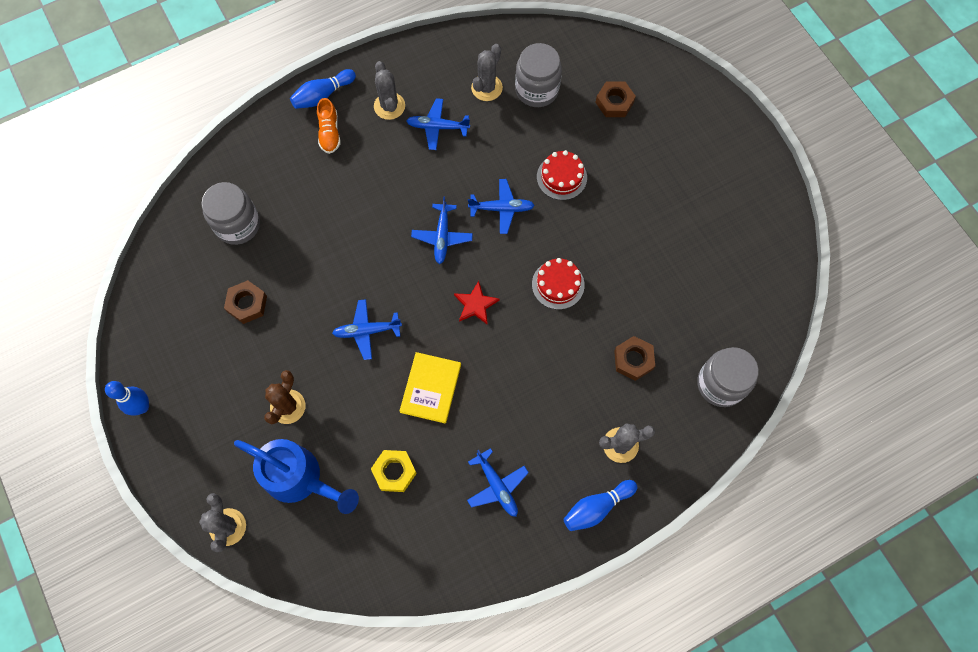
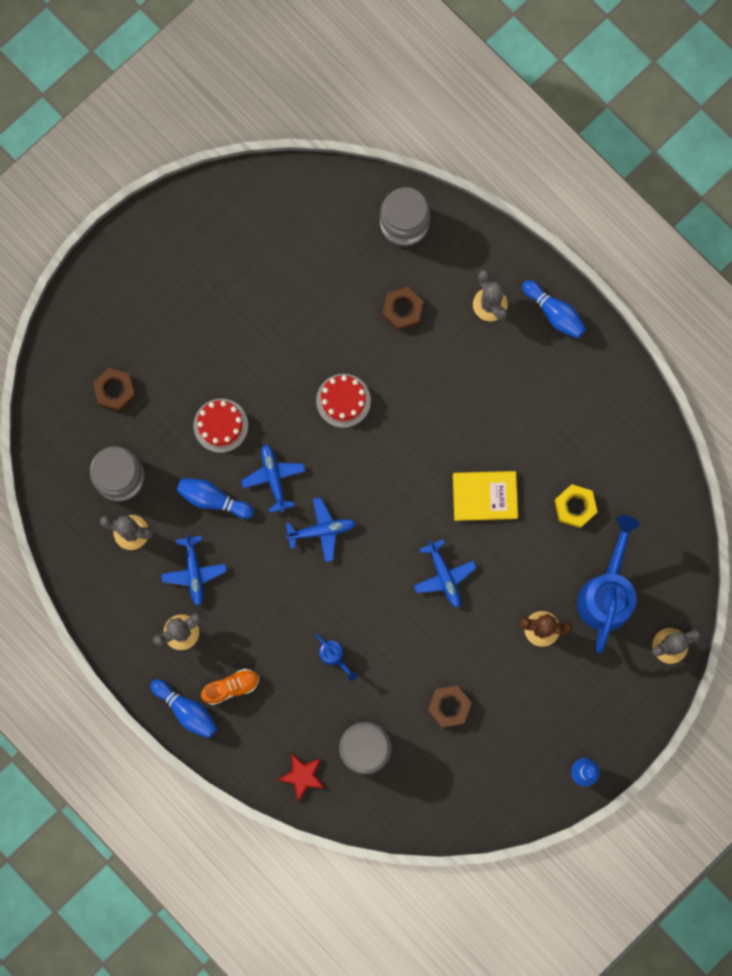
camera: 105 degrees left, 10 degrees up
(327, 219) = (334, 656): none -> blue watering can
(475, 304) = (387, 476): red star -> red star (302, 776)
(497, 156) = (213, 499): none -> blue bowling pin
(497, 486) = (560, 408): blue plane -> none

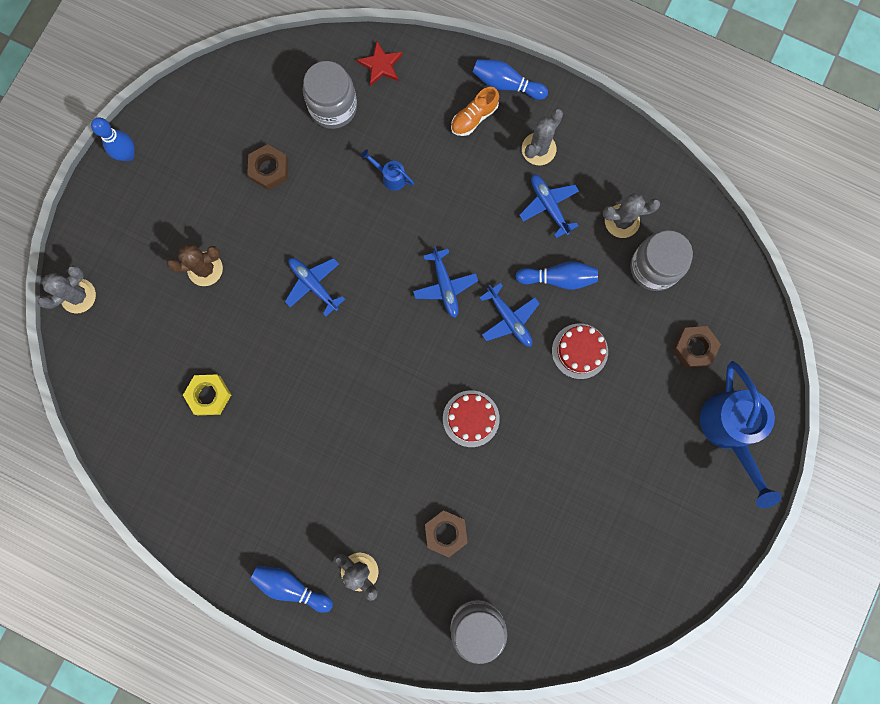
camera: 160 degrees right, 0 degrees up
(321, 530) = (445, 286): blue plane -> blue plane turned 75 degrees counterclockwise
(485, 496) = (300, 374): yellow book -> none
(607, 593) = (153, 323): blue watering can -> blue watering can (730, 430)

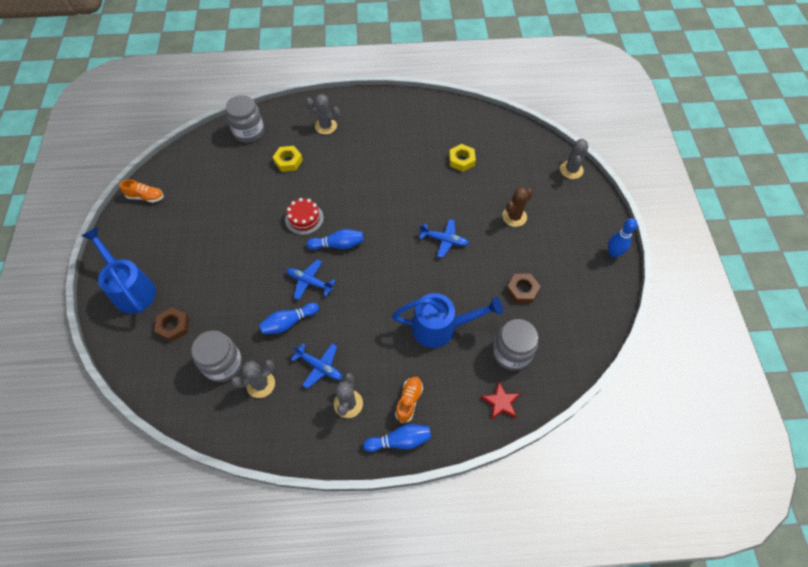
camera: 150 degrees right, 20 degrees down
(291, 586) = (357, 106): blue bowling pin -> blue bowling pin (338, 245)
(391, 177) = (441, 328): blue watering can -> blue watering can, size x2.29
(445, 286) = (362, 280): blue plane -> none
(446, 532) = (288, 161): brown nut -> yellow nut
(579, 351) = (253, 286): red cake -> none
(669, 579) = (145, 197): none -> orange shoe

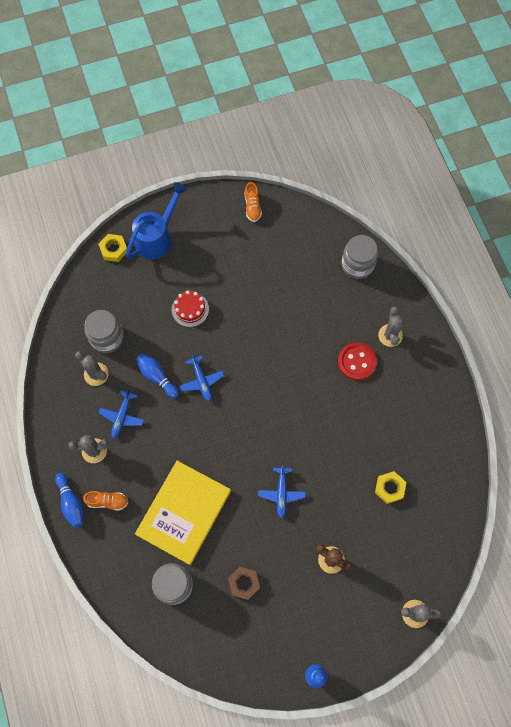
camera: 75 degrees right, 10 degrees up
(173, 326) = (131, 285): brown nut -> none
(288, 161) = (332, 315): yellow nut -> yellow nut (114, 249)
(304, 218) = (269, 353): red cake -> red cake (190, 309)
(309, 282) = (201, 381): blue plane -> blue plane turned 150 degrees clockwise
(338, 245) = (248, 393): blue bowling pin -> none
(340, 155) = (356, 362): none -> red button
(441, 328) = (184, 512): blue watering can -> yellow book
(501, 402) = (123, 583): red star -> none

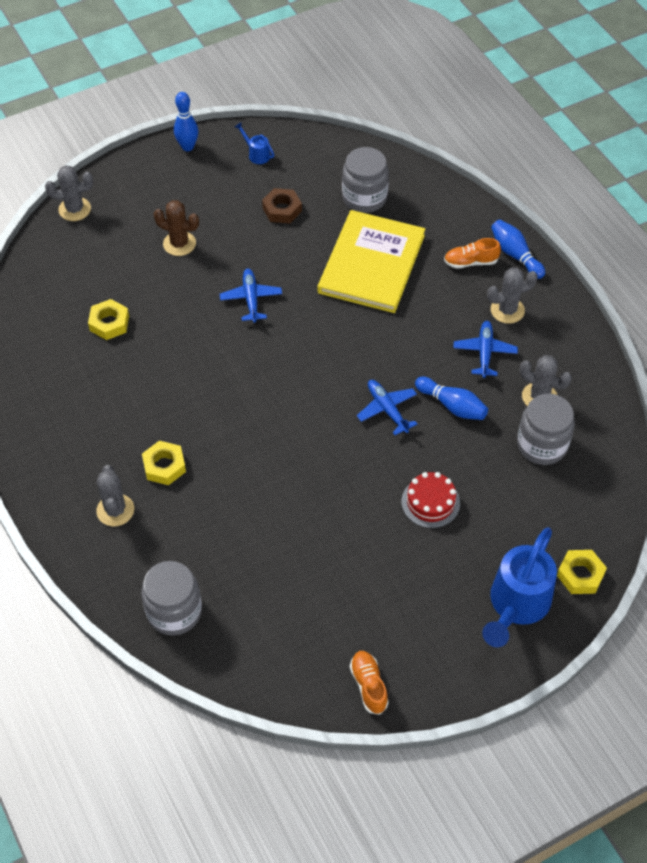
camera: 170 degrees right, 15 degrees down
(255, 654) = (256, 154): none -> blue watering can
(356, 362) = (164, 466): red button -> yellow nut

